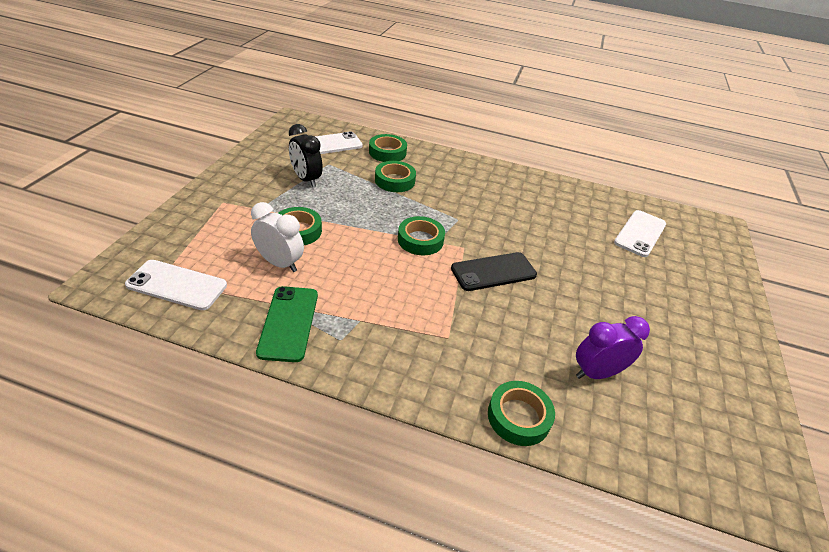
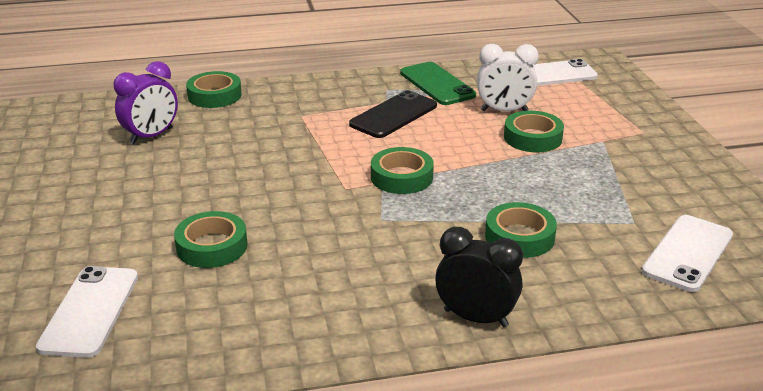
camera: 155 degrees right, 10 degrees down
(306, 179) = (618, 189): black clock -> black clock (475, 318)
(387, 152) = (595, 282): green tape -> green tape (212, 246)
(493, 272) = (293, 177): black phone -> black phone (394, 115)

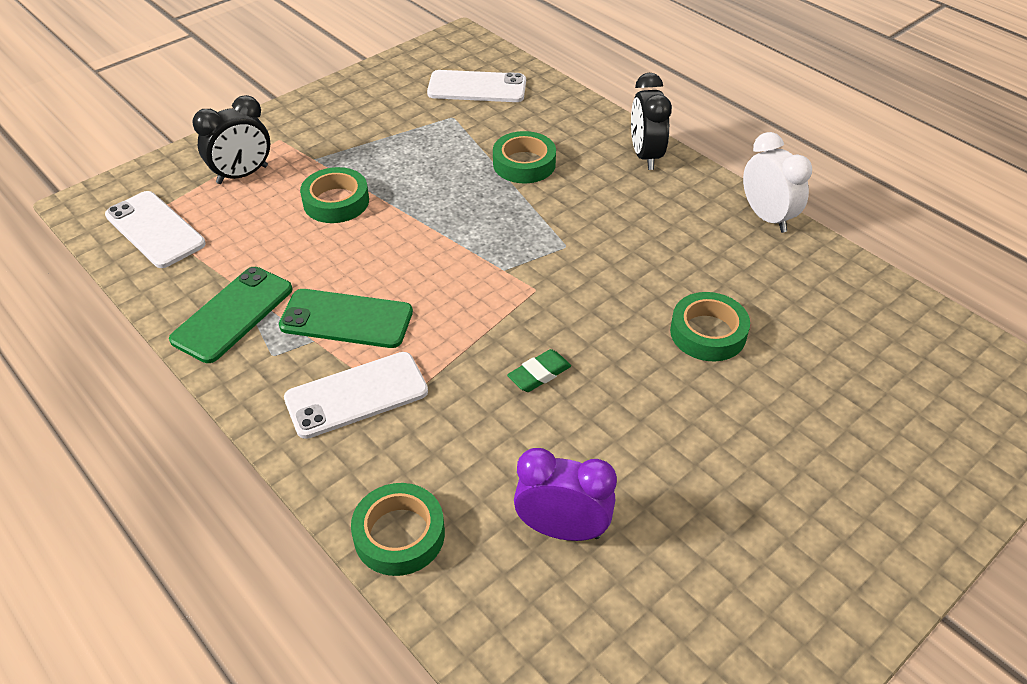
camera: 120 degrees left, 15 degrees up
(90, 311) = (860, 358): white phone -> white phone (356, 395)
(265, 164) = (539, 374): none -> green eraser
(394, 115) = (346, 319): black phone -> green phone
(401, 177) = (483, 260): green tape -> none
(504, 111) = (281, 238): white clock -> white clock (767, 217)
(599, 111) = (242, 175): none -> black clock

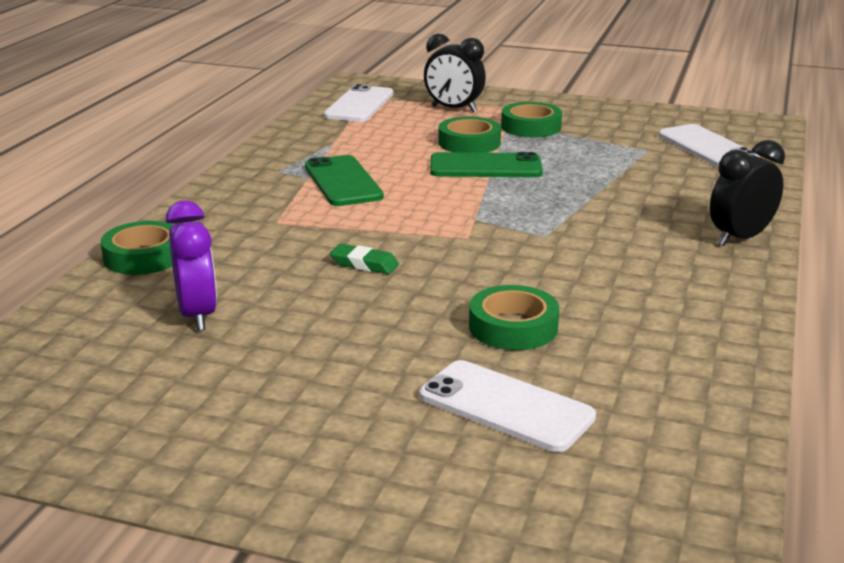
camera: 60 degrees right, 20 degrees down
(233, 314) = (304, 148): green phone -> green phone (485, 167)
(356, 395) = (267, 206): white phone -> white phone (506, 406)
(524, 164) = (631, 191): green tape -> green tape (531, 127)
(767, 217) = (747, 321): white clock -> none

